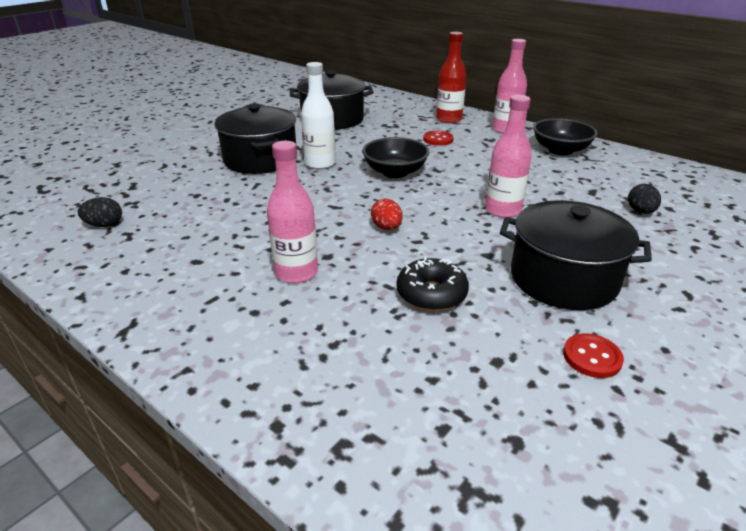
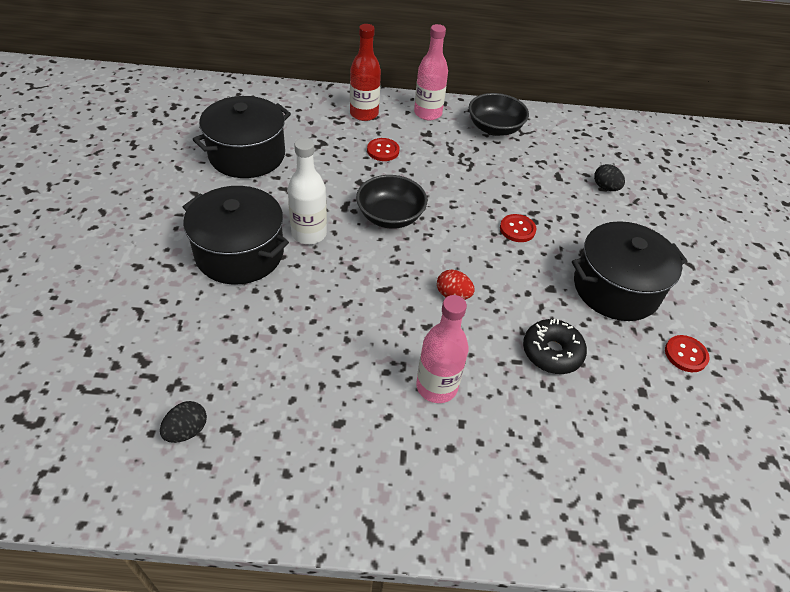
camera: 40 degrees left, 15 degrees up
(502, 210) = (517, 229): pink bottle -> red button

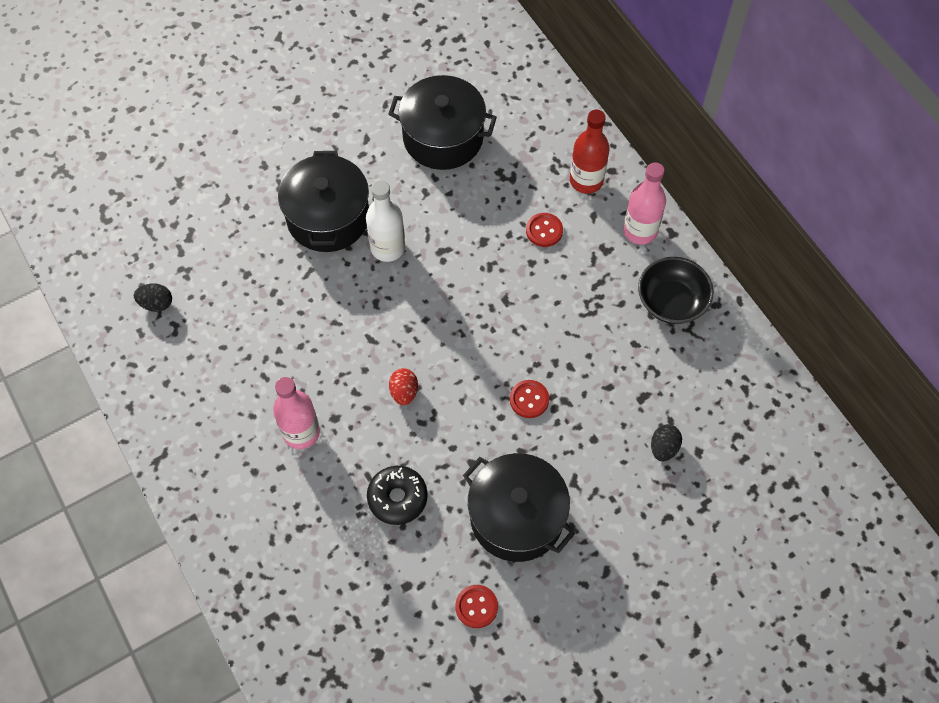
camera: 60 degrees right, 15 degrees up
(390, 216) = (459, 291): black bowl -> none

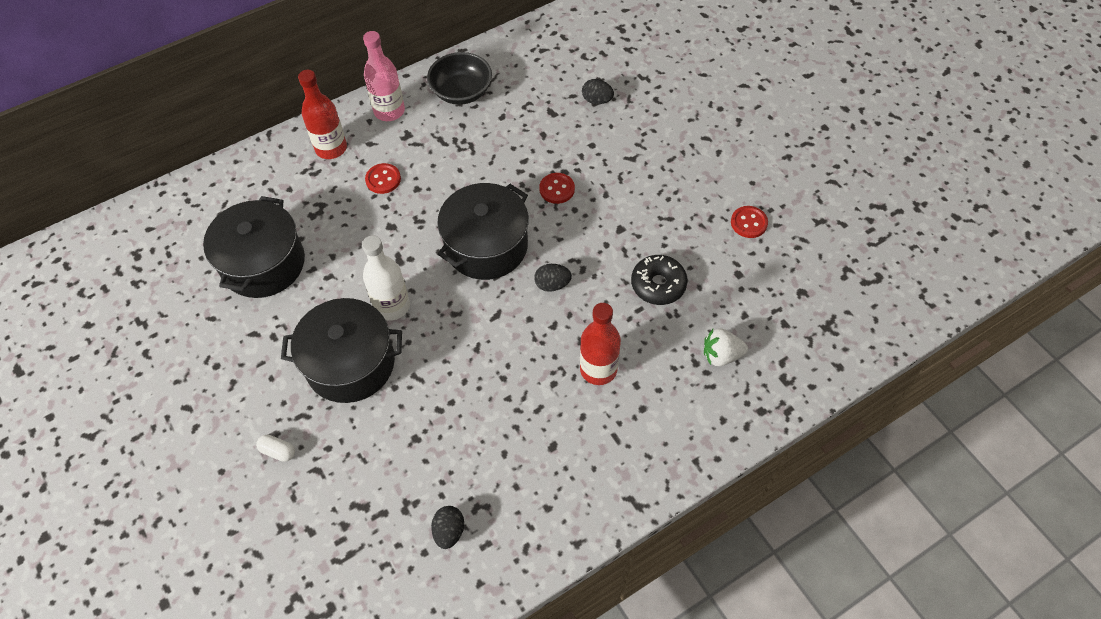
camera: 90 degrees left, 5 degrees down
(247, 170) = (278, 451): none -> white capsule
(301, 432) = (598, 369): pink bottle -> red bottle
(306, 555) = (721, 355): none -> white strawberry
(404, 392) = (552, 284): red egg -> black egg
(516, 517) = (667, 196): black pot -> black pot (486, 246)

